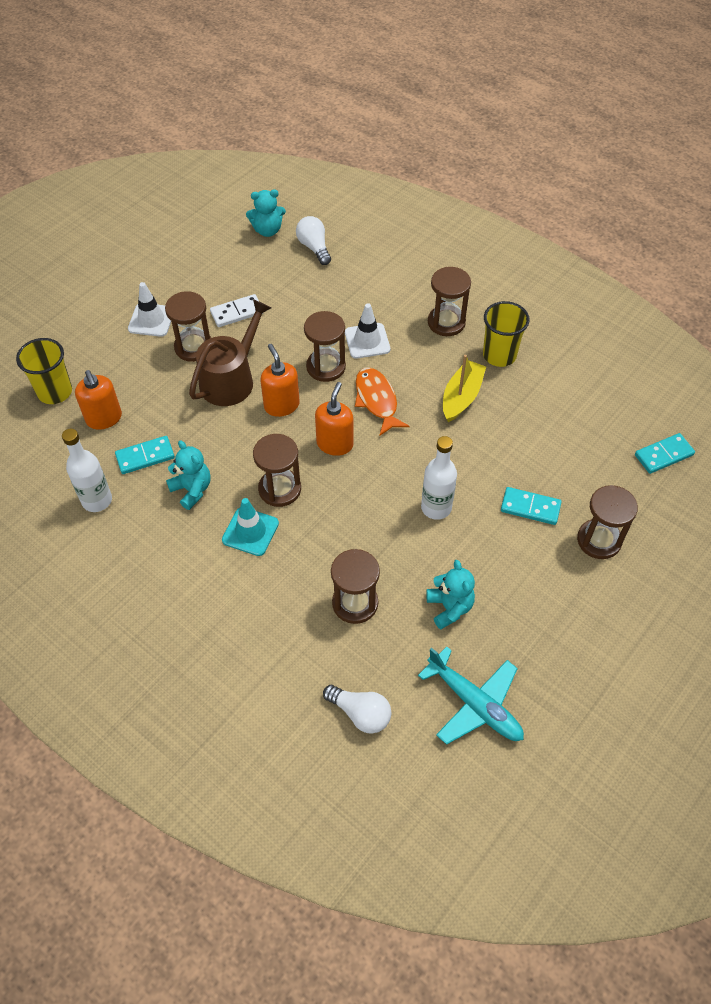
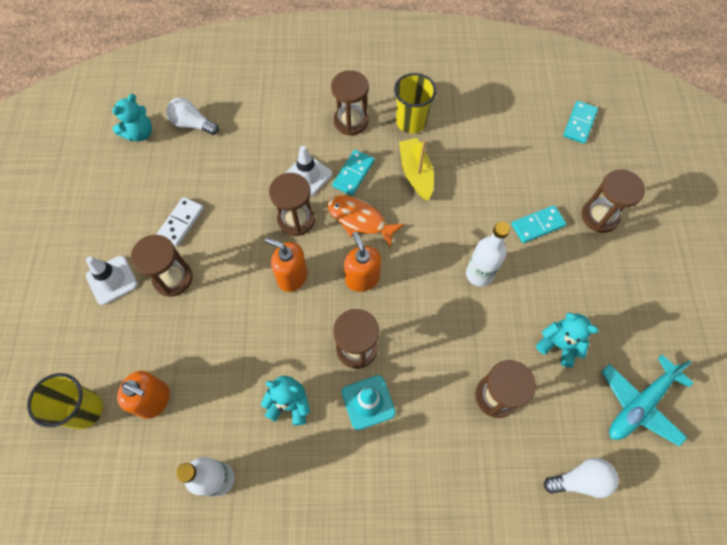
camera: 40 degrees left, 10 degrees up
(145, 457) = (223, 406): turquoise domino -> turquoise domino (353, 174)
(231, 379) = (231, 284): brown watering can -> none
(474, 703) = (640, 404): turquoise plane -> turquoise plane turned 135 degrees clockwise

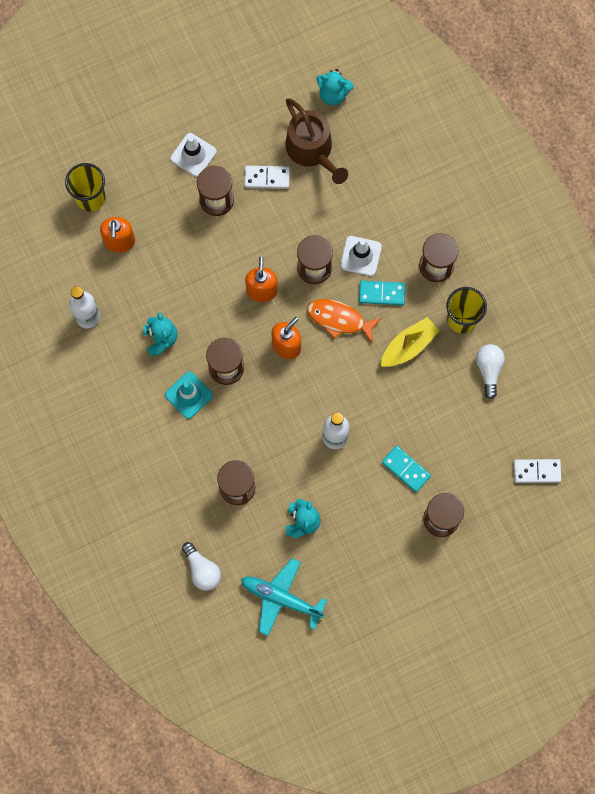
camera: 65 degrees right, 10 degrees up
(180, 172) = (312, 150): none -> brown watering can
(192, 124) = (365, 132): white light bulb -> white light bulb (489, 370)
(360, 219) = (339, 319): orange fish -> orange fish turned 75 degrees counterclockwise
(579, 123) = (537, 471): turquoise domino -> white domino

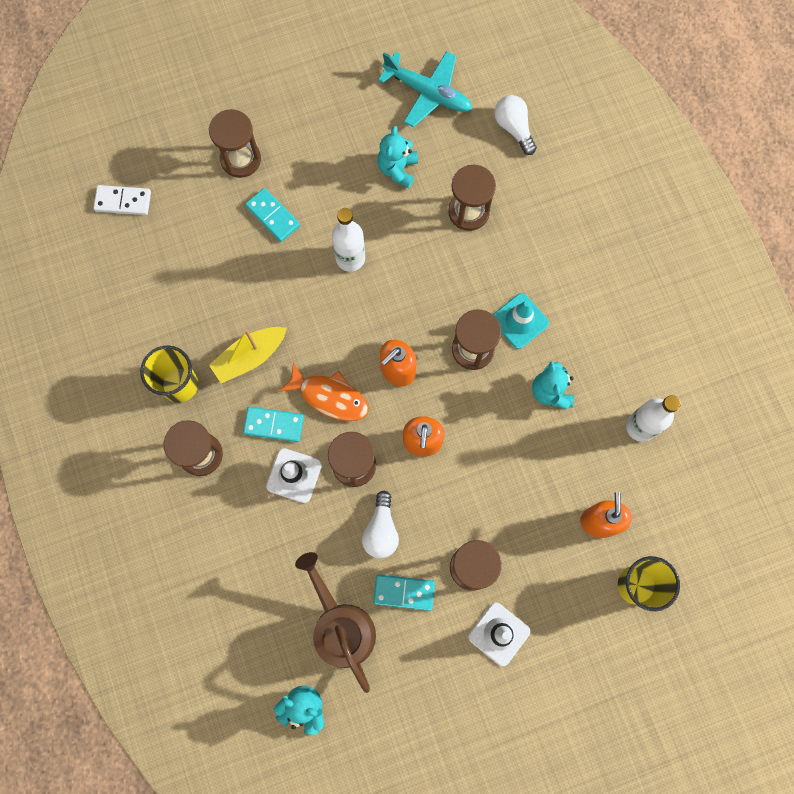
camera: 175 degrees left, 0 degrees up
(267, 178) = (404, 592): white domino -> turquoise domino
(489, 370) = (158, 320): white light bulb -> white light bulb (381, 530)

